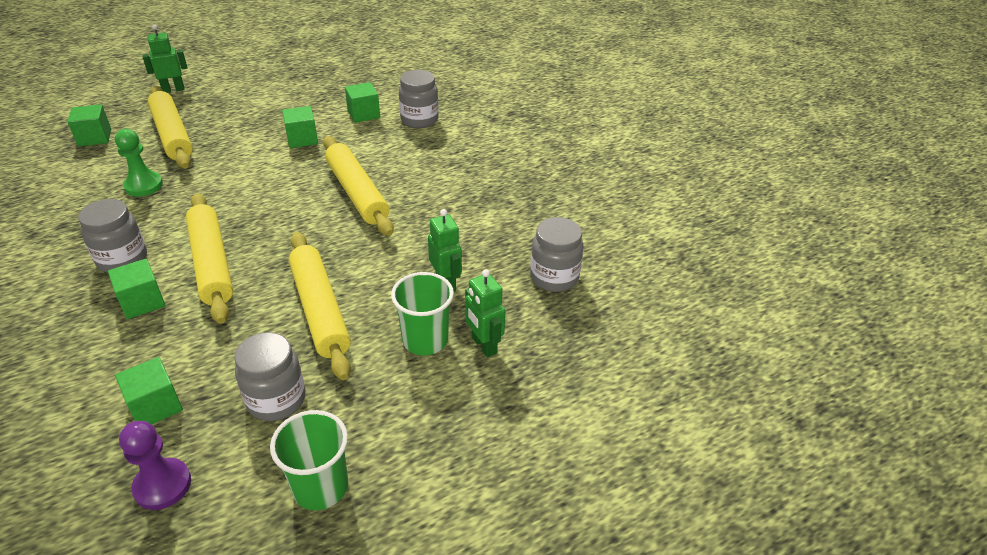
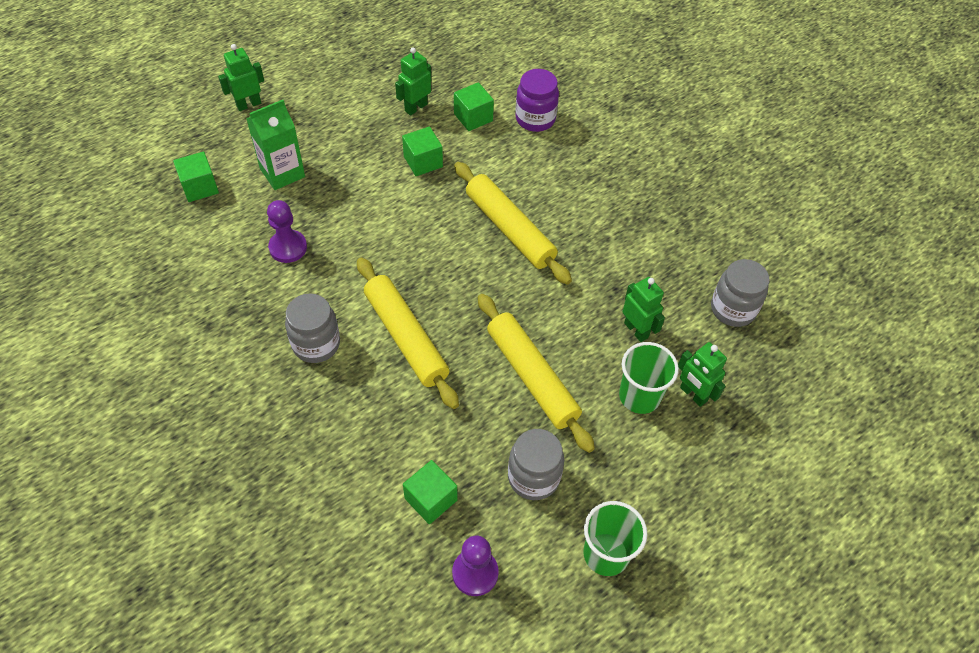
camera: 10 degrees left, 15 degrees up
(142, 302) = (361, 391): green cube -> none
(143, 185) = (288, 247): green pawn -> purple pawn
(172, 135) = (282, 173): yellow rolling pin -> green carton
(316, 103) = (416, 107): none -> green robot
(419, 120) = (535, 119): grey jar -> purple jar

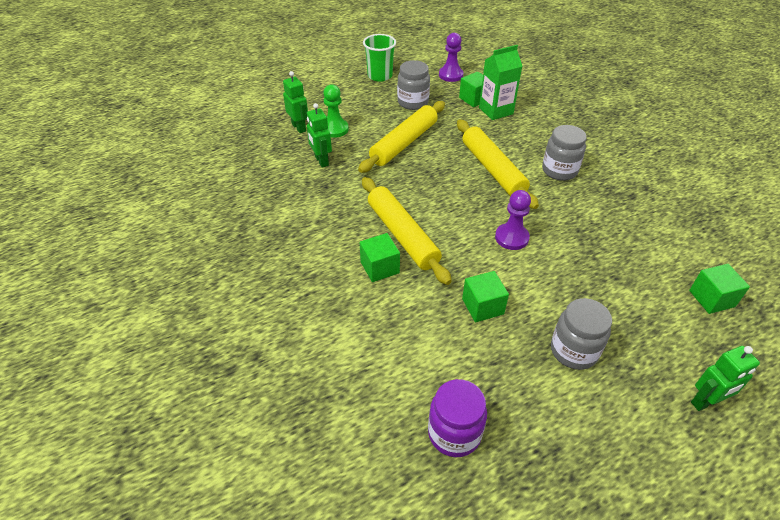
camera: 170 degrees left, 10 degrees down
(282, 173) = (631, 307): green carton -> green carton (496, 111)
(288, 247) = (601, 236): purple pawn -> purple pawn (511, 238)
(416, 107) = (493, 378): green robot -> none
(473, 117) = (424, 357): green cube -> green cube (380, 267)
(532, 376) = (404, 143): yellow rolling pin -> yellow rolling pin turned 60 degrees clockwise
(535, 119) = (351, 348): purple jar -> purple jar (454, 433)
(639, 396) = (335, 129): green cup -> green pawn
(733, 309) = (242, 167): grey jar -> grey jar (574, 351)

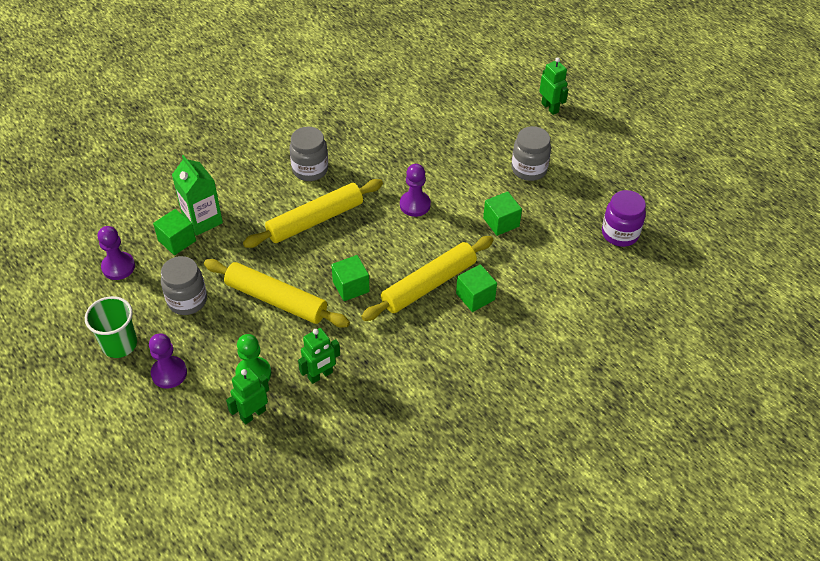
camera: 100 degrees left, 5 degrees up
(348, 94) = (169, 373): none -> purple pawn
(711, 298) = (456, 91): green cube -> green cube (351, 286)

